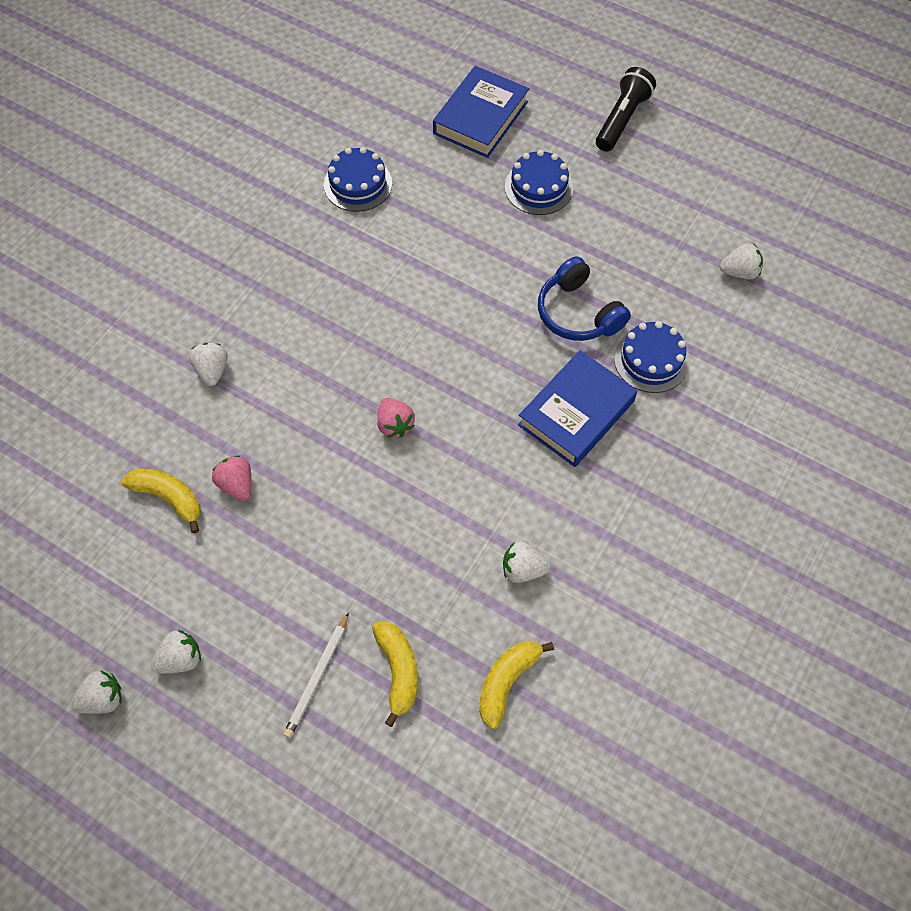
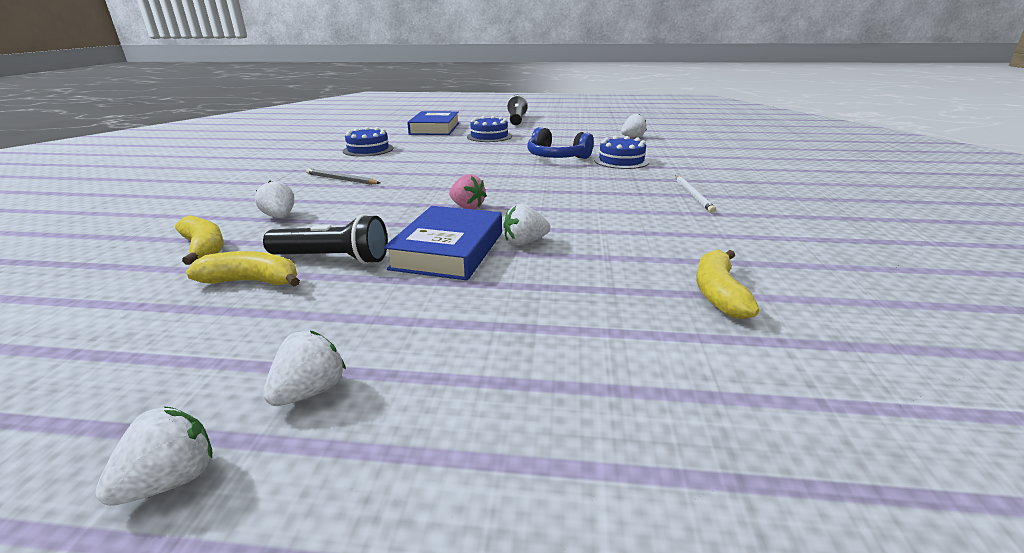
camera: 25 degrees left, 35 degrees down
(237, 485) = (332, 259): pink strawberry -> black flashlight
(296, 286) = (341, 179): none -> grey pencil
(317, 676) = (516, 349): white pencil -> white pencil (693, 195)
(398, 671) = (605, 318): yellow banana -> yellow banana (204, 248)
(523, 569) = (647, 238): white strawberry -> white strawberry (525, 242)
(576, 413) = (599, 181): blue book -> blue book (449, 250)

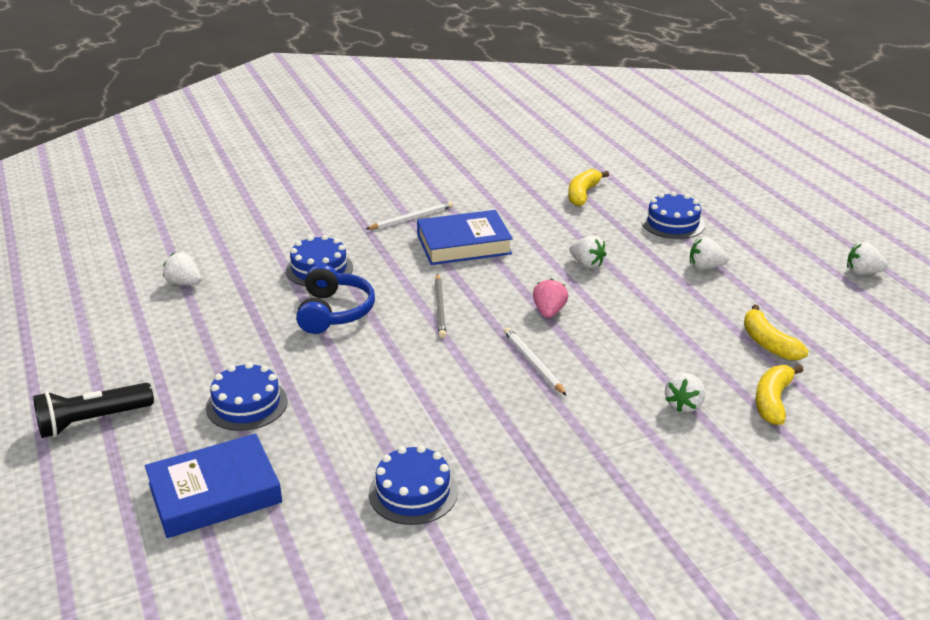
camera: 120 degrees left, 5 degrees up
(310, 391) = (796, 269): white strawberry -> white strawberry (705, 267)
(332, 259) = (705, 329): black flashlight -> none
(341, 179) = (557, 432): grey pencil -> grey pencil (440, 307)
(414, 189) = (533, 363): none -> white pencil
(449, 250) = (634, 288): blue book -> blue book (464, 244)
(570, 334) = (673, 223): none -> blue cake
(718, 293) = (583, 194): yellow banana -> yellow banana turned 135 degrees clockwise

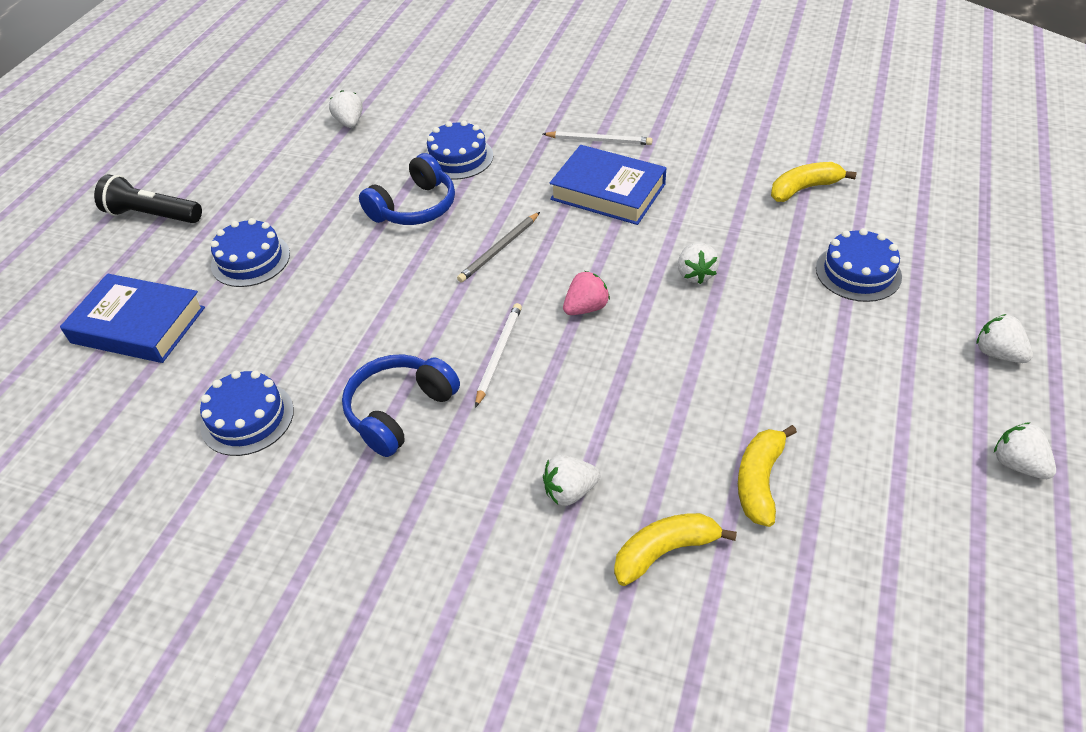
camera: 45 degrees right, 15 degrees up
(517, 426) = (399, 411): none -> blue headphones
(705, 267) = (819, 346): white strawberry -> white strawberry (997, 353)

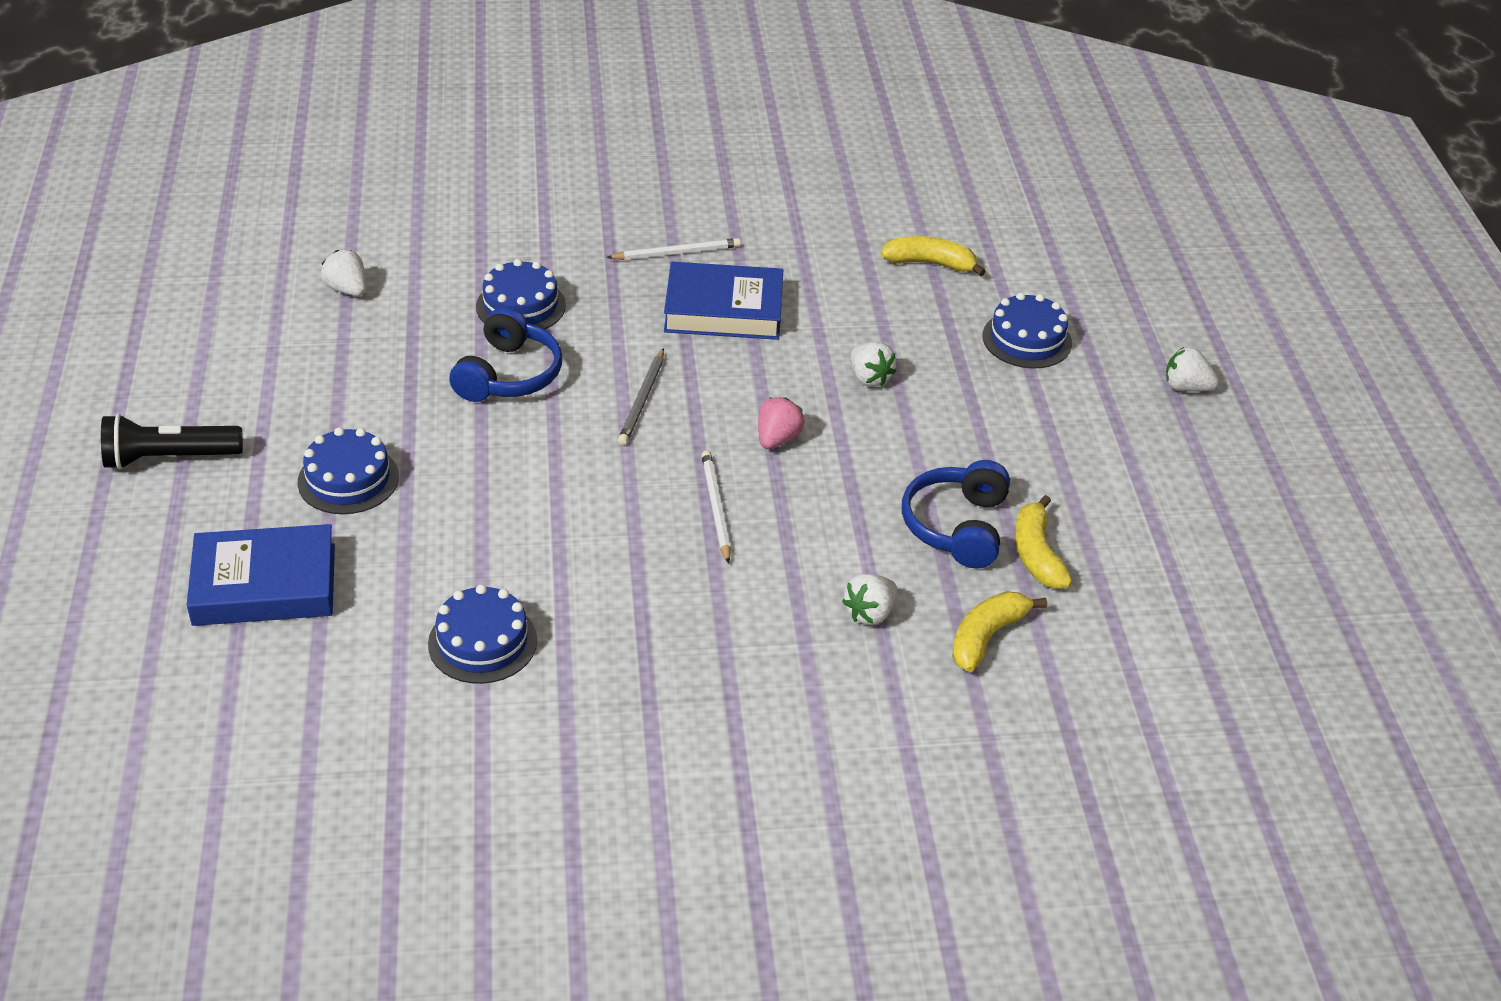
camera: 30 degrees left, 5 degrees down
(399, 411) = (648, 589): blue headphones -> blue headphones (956, 526)
(804, 189) = (930, 263): yellow banana -> yellow banana turned 60 degrees clockwise
(1017, 464) = (1243, 479): white strawberry -> none

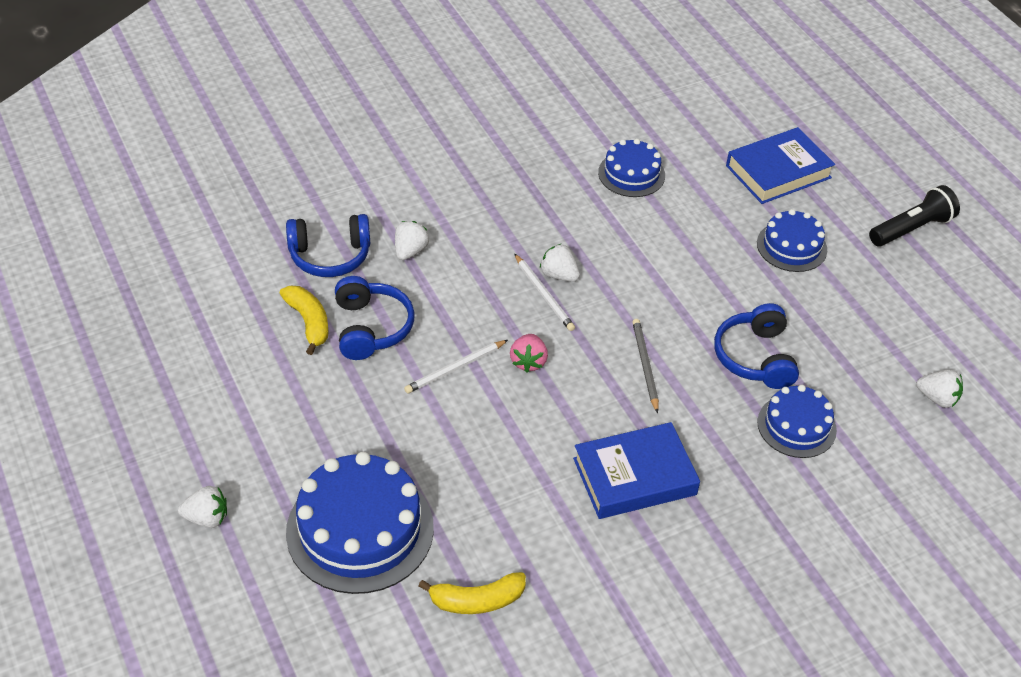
camera: 160 degrees right, 5 degrees up
(676, 253) = (713, 532): white pencil -> white pencil (455, 368)
(869, 378) = (482, 441): white strawberry -> white strawberry (559, 275)
(986, 637) = (330, 256): yellow banana -> blue headphones
(1027, 339) = (360, 529): blue cake -> blue cake, size x1.74

